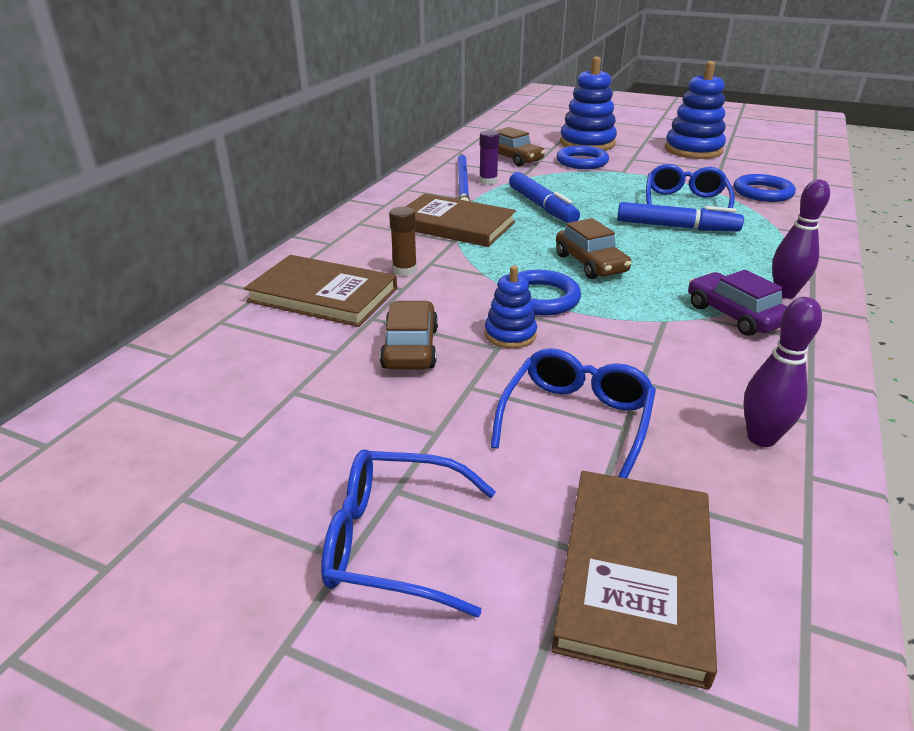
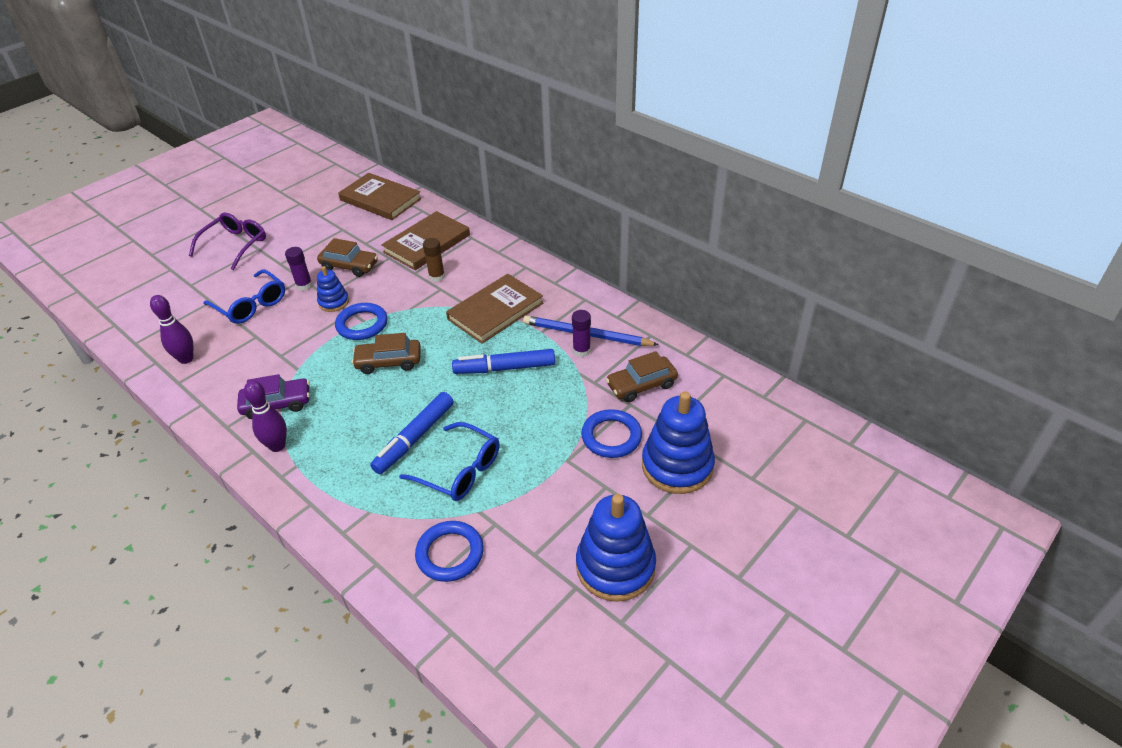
camera: 110 degrees right, 10 degrees up
(394, 541) = (235, 245): blue glasses -> purple glasses
(486, 378) = (304, 285): none -> purple glue stick
(635, 574) = (169, 294): brown book -> brown book (380, 199)

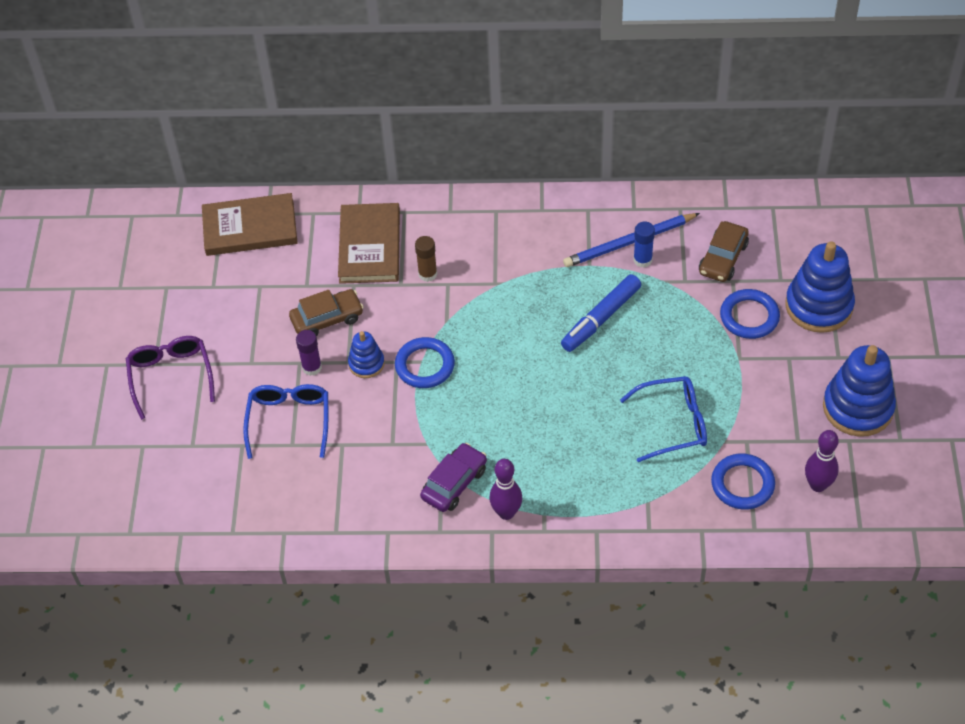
camera: 40 degrees left, 10 degrees up
(186, 359) = (308, 509): purple bowling pin -> purple bowling pin (818, 485)
(251, 305) = (289, 421): blue glasses -> blue glasses turned 90 degrees counterclockwise
(388, 362) = (497, 381): brown car -> none
(414, 438) = (606, 426): blue marker -> none
(495, 311) = (526, 272): brown book -> none
(581, 350) = (642, 260): purple glue stick -> blue glue stick

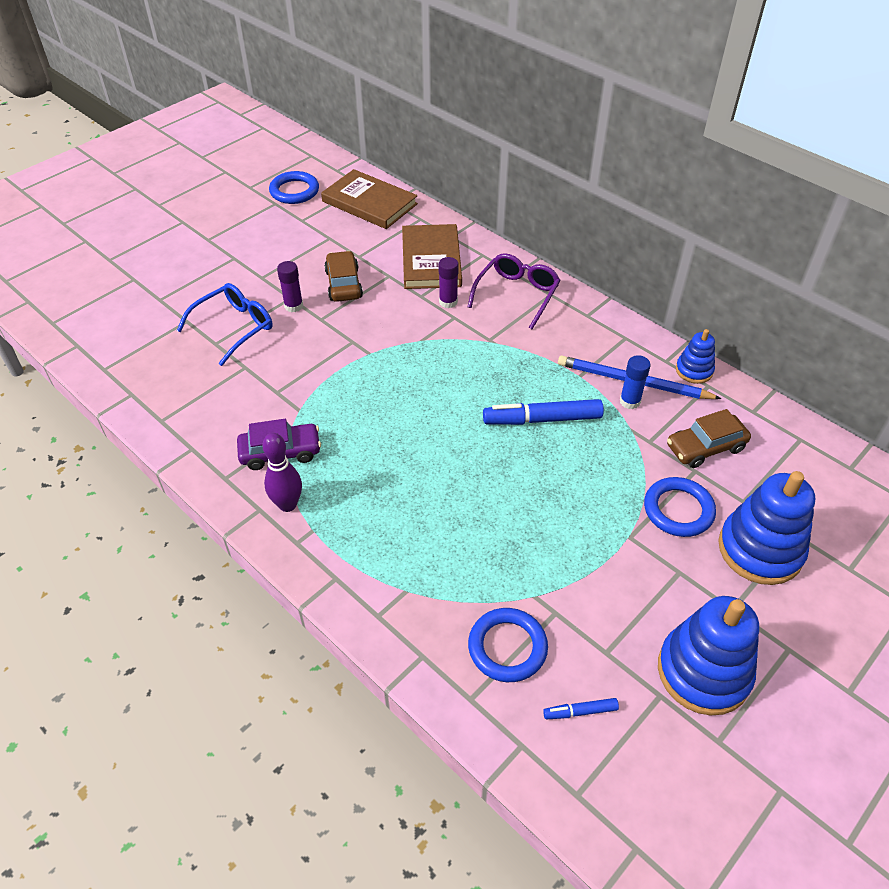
camera: 40 degrees right, 5 degrees down
(171, 376) = (206, 252): purple glasses -> purple glasses (517, 294)
(327, 319) = (344, 284): brown car -> brown car turned 120 degrees counterclockwise
(366, 363) = (331, 328): blue stacking toy -> blue stacking toy (694, 370)
(369, 246) = (431, 260): brown book -> brown book turned 45 degrees counterclockwise
(425, 365) = (368, 358): blue ring -> blue ring (294, 191)
(427, 274) = (448, 302): brown glue stick -> purple glue stick
(673, 423) = (506, 544): blue glasses -> none
(818, 485) = (580, 711): purple bowling pin -> blue marker

